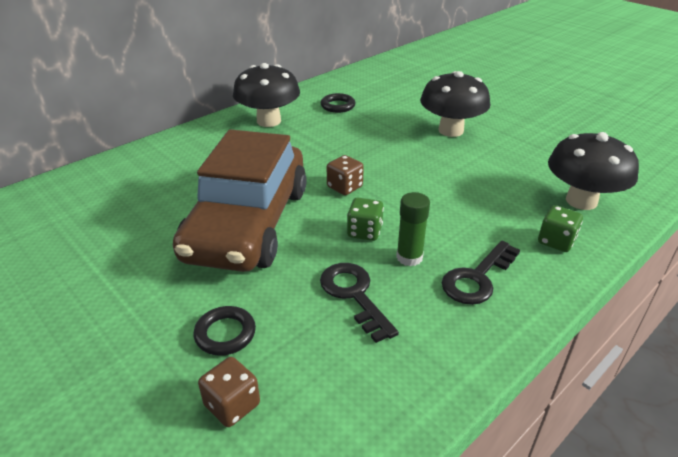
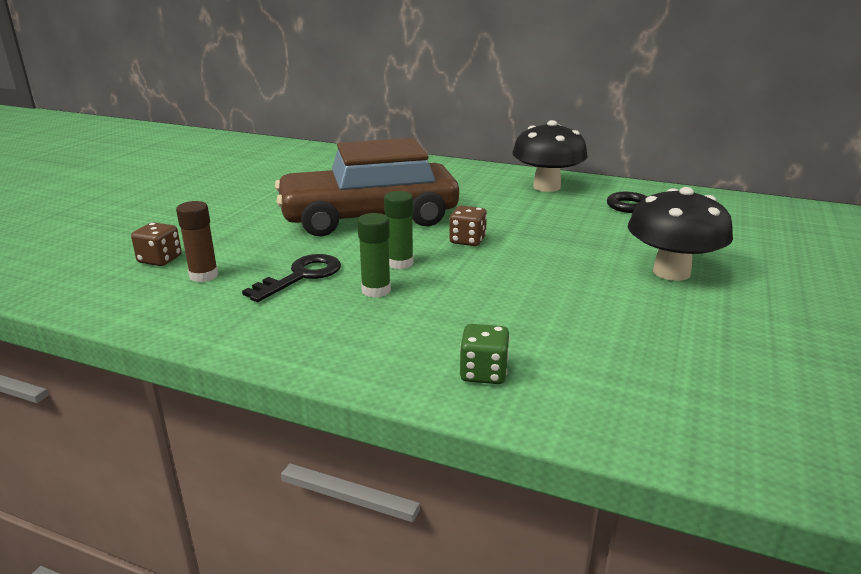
camera: 65 degrees right, 10 degrees down
(225, 334) = (229, 241): black ring -> none
(306, 368) = (204, 275): none -> brown glue stick
(364, 232) = (400, 263): green dice -> green glue stick
(477, 278) = (368, 330): black key -> none
(581, 201) = (608, 386): black mushroom -> none

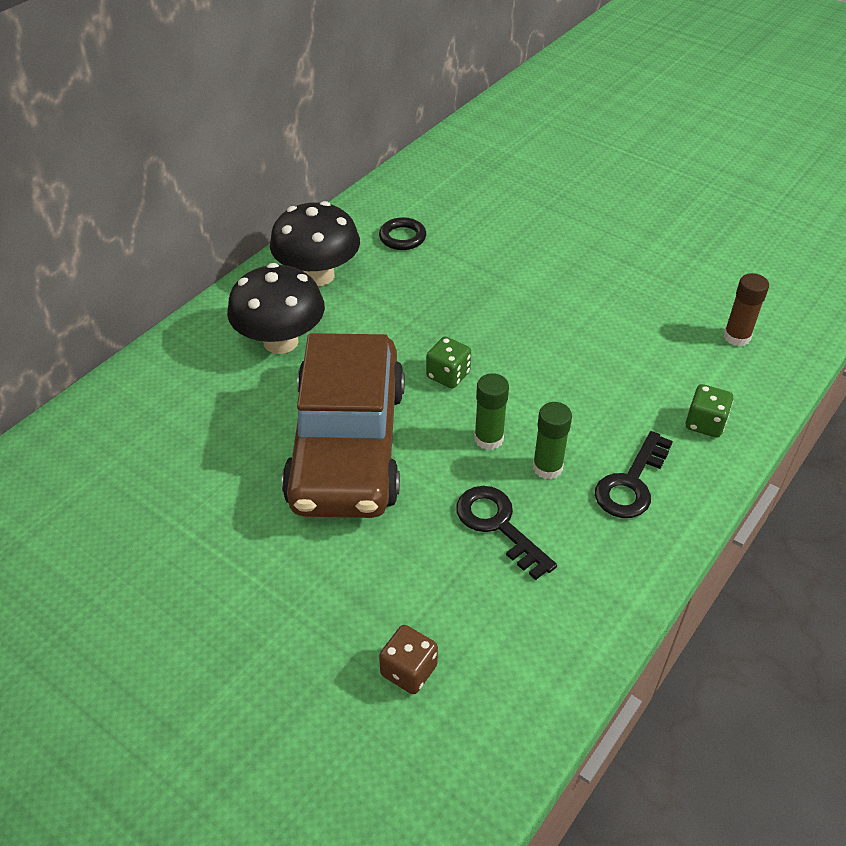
camera: 75 degrees left, 20 degrees up
(204, 275) = (471, 619): brown glue stick -> brown glue stick (736, 337)
(371, 333) = (631, 483): none -> black key
(467, 240) = (448, 375): brown dice -> green dice
(671, 272) = (559, 266): black mushroom -> black mushroom (281, 341)

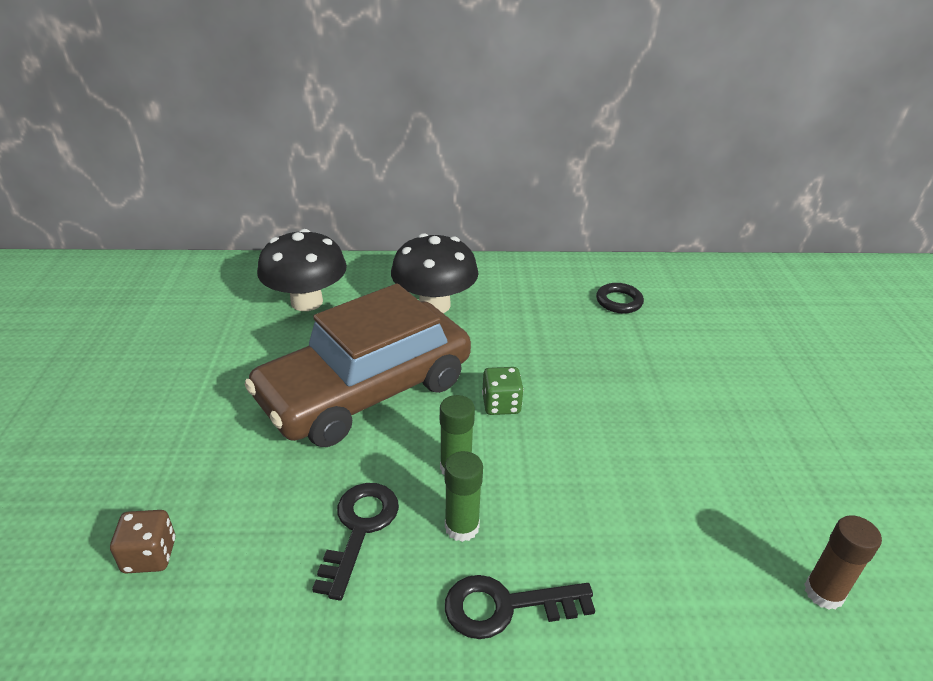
camera: 50 degrees right, 10 degrees down
(318, 275) = (521, 286): black mushroom -> black mushroom (307, 302)
(705, 423) = (659, 631): green dice -> none

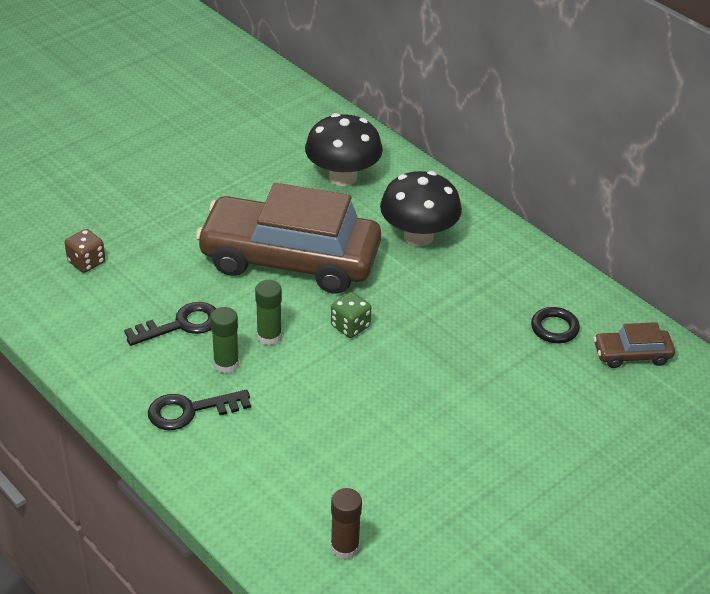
camera: 50 degrees right, 5 degrees up
(506, 607) = (190, 411): black key -> black key turned 60 degrees counterclockwise
(681, 285) = (632, 355): none -> brown car

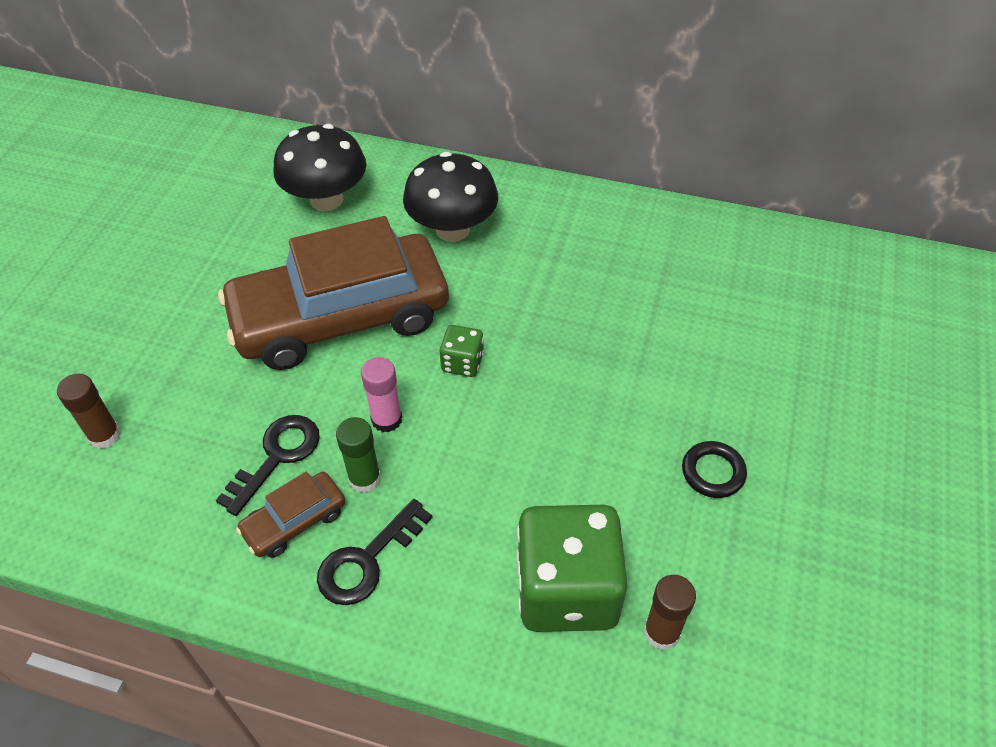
camera: 30 degrees left, 10 degrees up
(86, 262) = (104, 435): brown dice -> brown glue stick
(269, 336) = (386, 419): green glue stick -> pink glue stick
(303, 492) = (567, 590): none -> green dice
(554, 328) = (655, 265): black ring -> black ring (713, 472)
(632, 355) = (743, 257): brown car -> brown car (295, 521)

